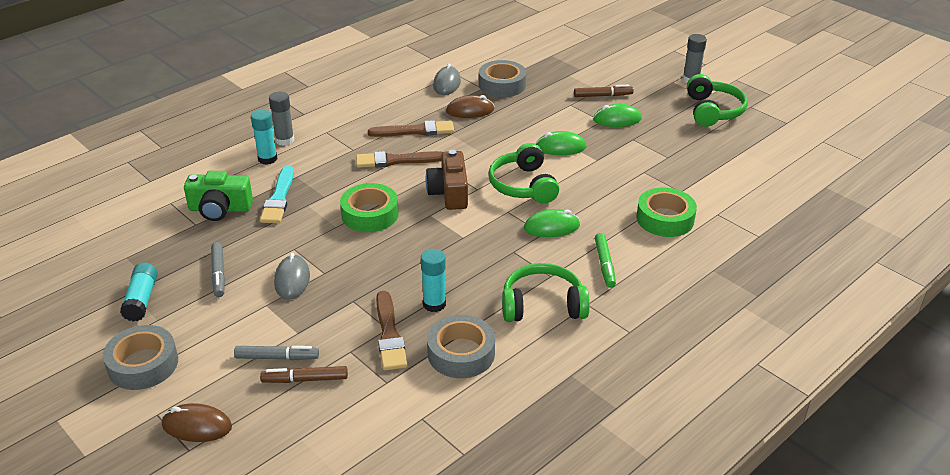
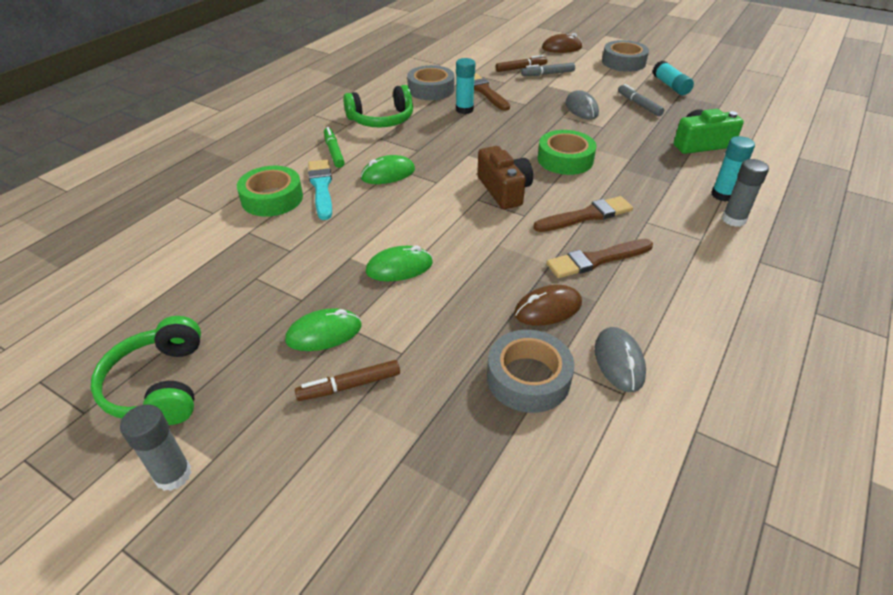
camera: 165 degrees right, 5 degrees up
(279, 198) = (662, 160): turquoise brush -> turquoise brush (321, 187)
(523, 185) = (430, 210): green headphones -> none

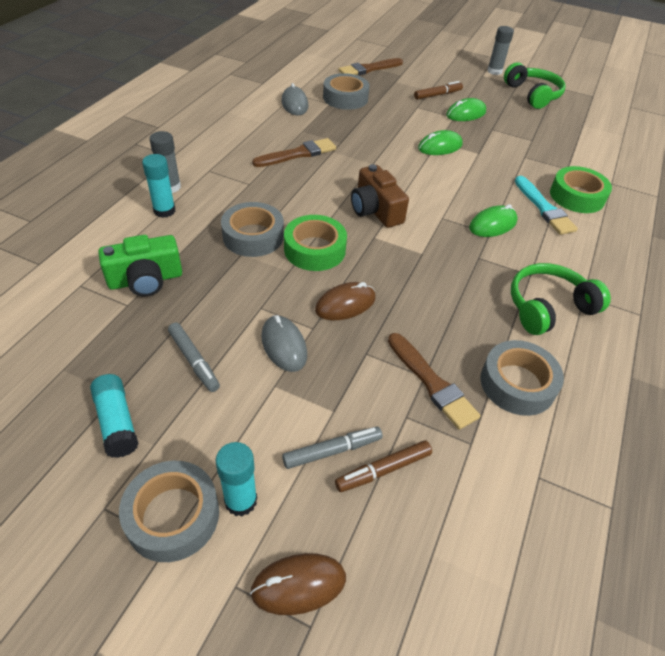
camera: 170 degrees right, 5 degrees up
(334, 152) = (565, 251): green marker -> none
(464, 110) = (450, 334): turquoise glue stick -> turquoise glue stick (241, 501)
(548, 309) = (334, 126): brown mouse -> brown mouse (345, 304)
(586, 216) = (300, 187): brown brush -> brown brush (369, 69)
(624, 171) = (253, 236): none -> grey tape

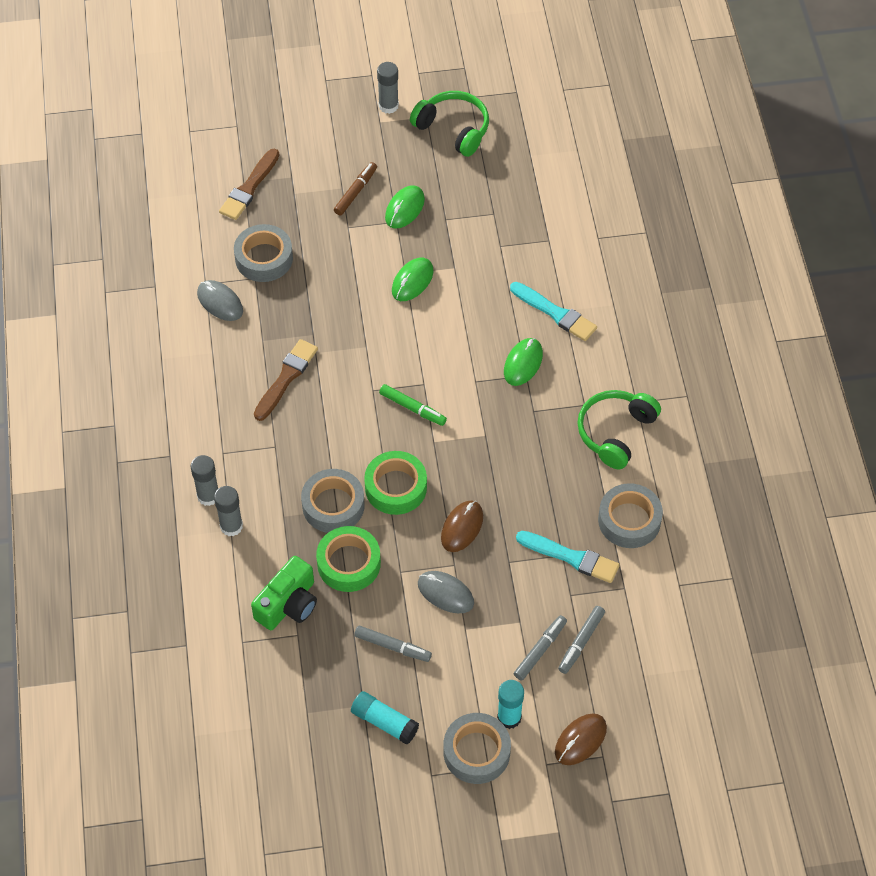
camera: 30 degrees left, 10 degrees up
(164, 211) = (231, 526): turquoise glue stick -> grey glue stick
(375, 210) = (412, 408): brown camera -> green marker
(383, 470) = (581, 642): brown marker -> grey marker
(432, 383) = (571, 557): brown brush -> turquoise brush
(577, 196) = (576, 278): green tape -> green tape (349, 563)

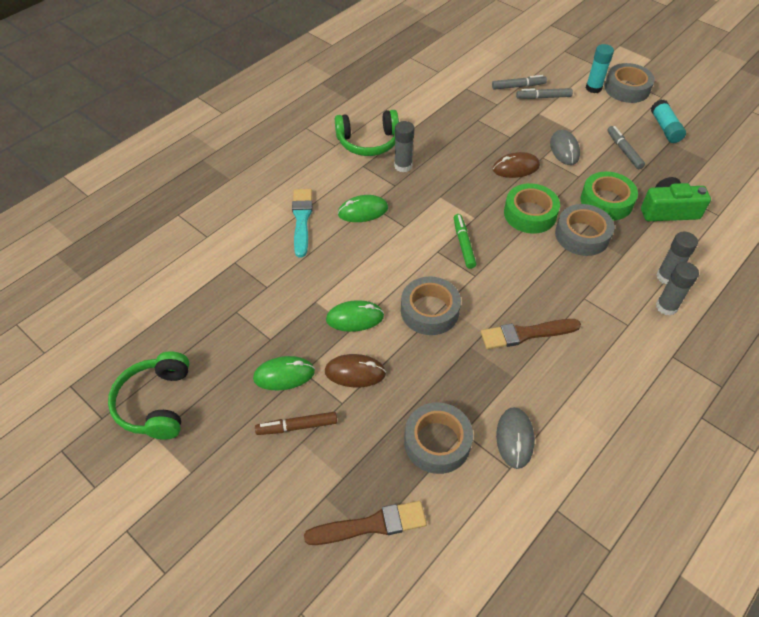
camera: 130 degrees left, 5 degrees down
(388, 106) = (162, 480): grey glue stick -> grey glue stick (403, 166)
(571, 557) = (474, 115): turquoise brush -> none
(580, 740) = (568, 60): brown mouse -> brown mouse (355, 372)
(629, 520) = (422, 107): grey tape -> grey tape (429, 311)

